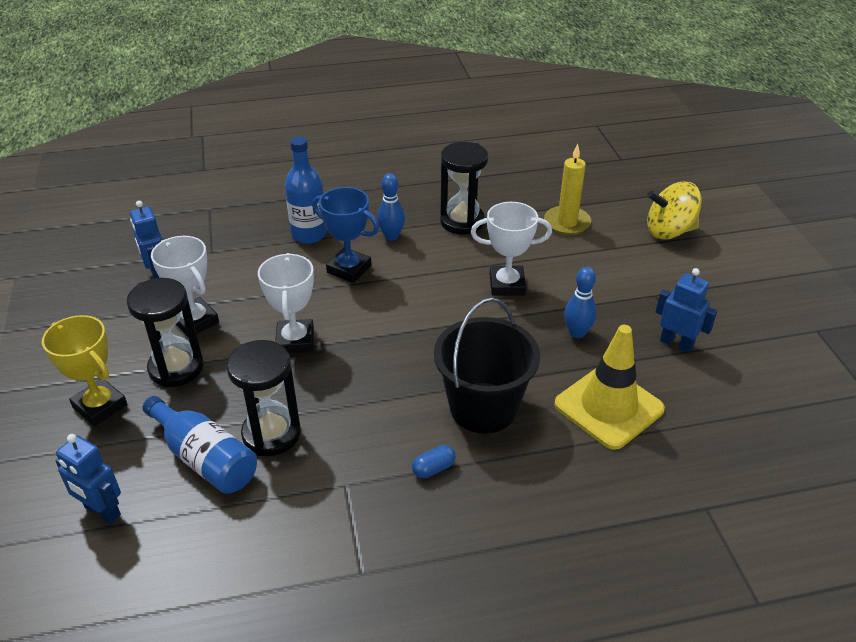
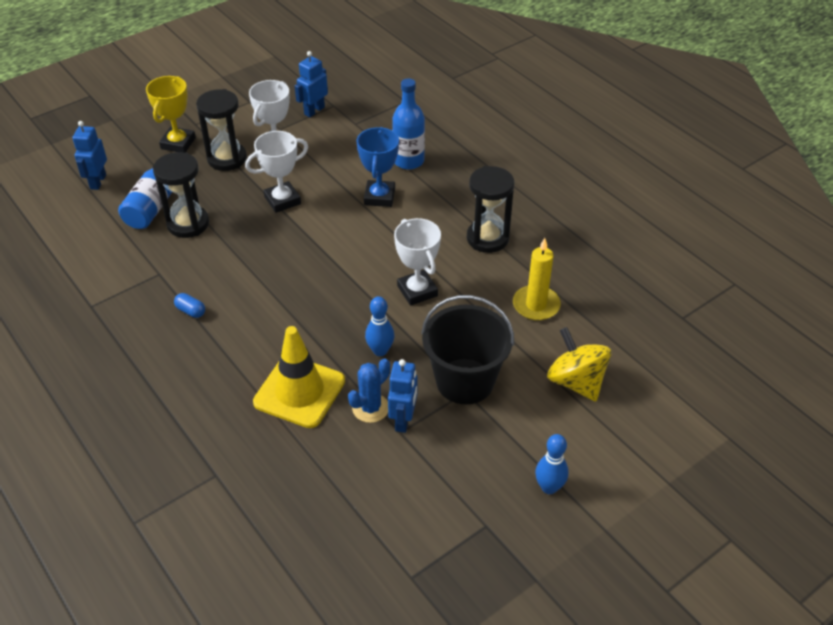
camera: 65 degrees right, 5 degrees up
(391, 236) = (437, 205): blue bowling pin -> blue bowling pin (549, 487)
(483, 408) = (262, 319): black bucket -> black bucket (465, 381)
(652, 361) = (370, 408): none -> blue cactus

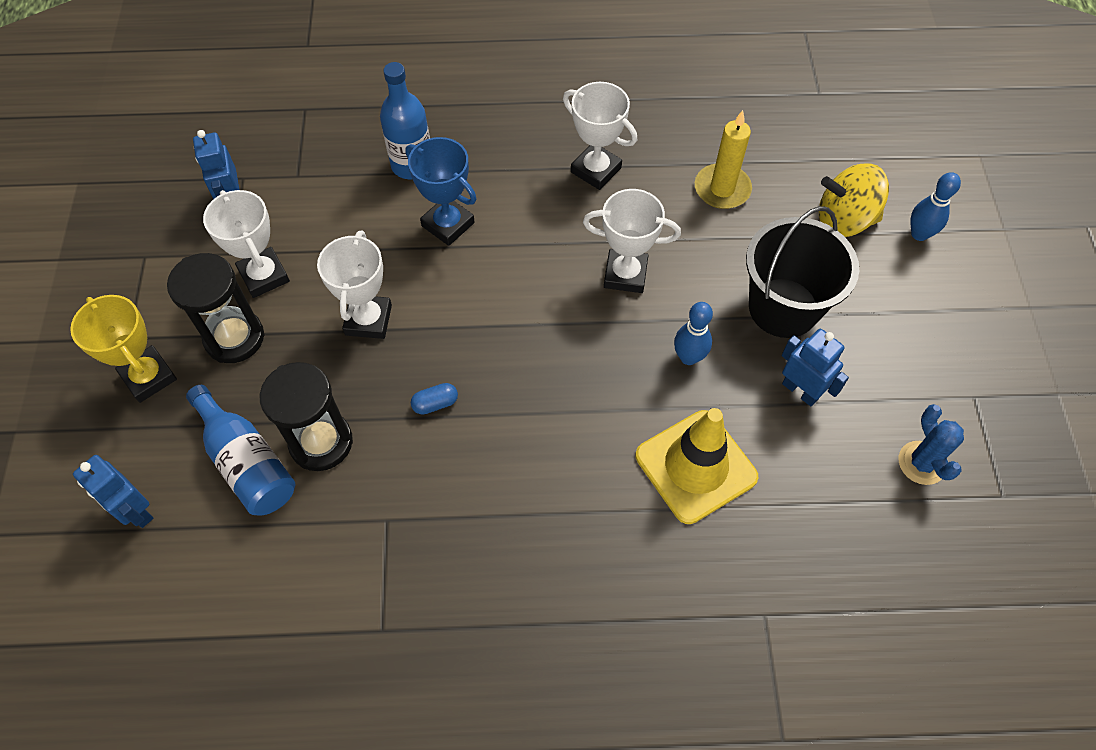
camera: 55 degrees left, 15 degrees up
(191, 311) = (483, 516): blue capsule -> blue capsule (435, 403)
(370, 408) = (764, 411): blue cactus -> blue cactus (921, 463)
(487, 238) = (596, 170): black hourglass -> white trophy
(549, 487) = (958, 320): blue bowling pin -> blue bowling pin (919, 234)

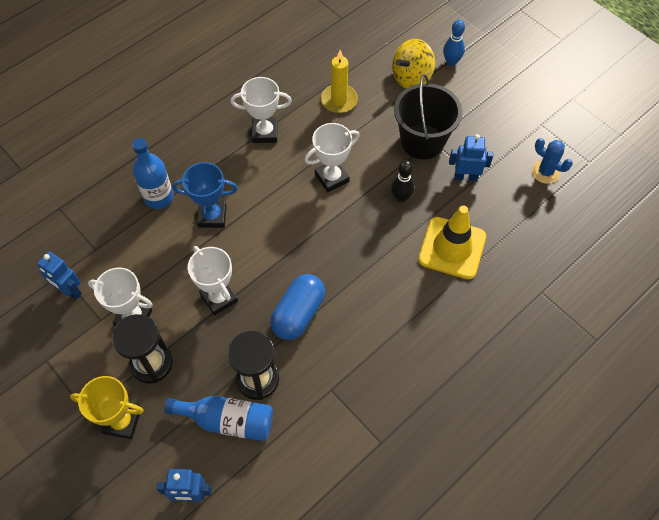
camera: 40 degrees left, 0 degrees up
(435, 403) = (298, 314): blue capsule -> blue capsule, size x2.27
(688, 357) = (401, 198): blue bowling pin -> black bowling pin

